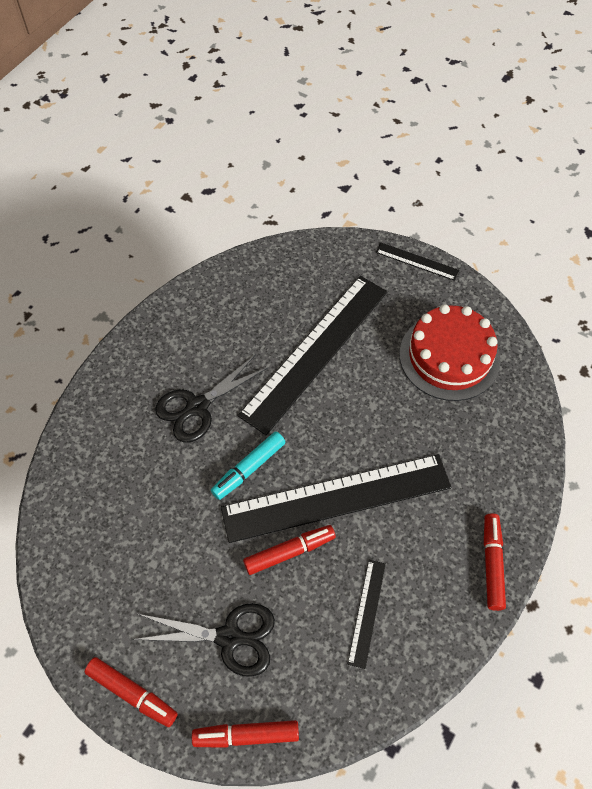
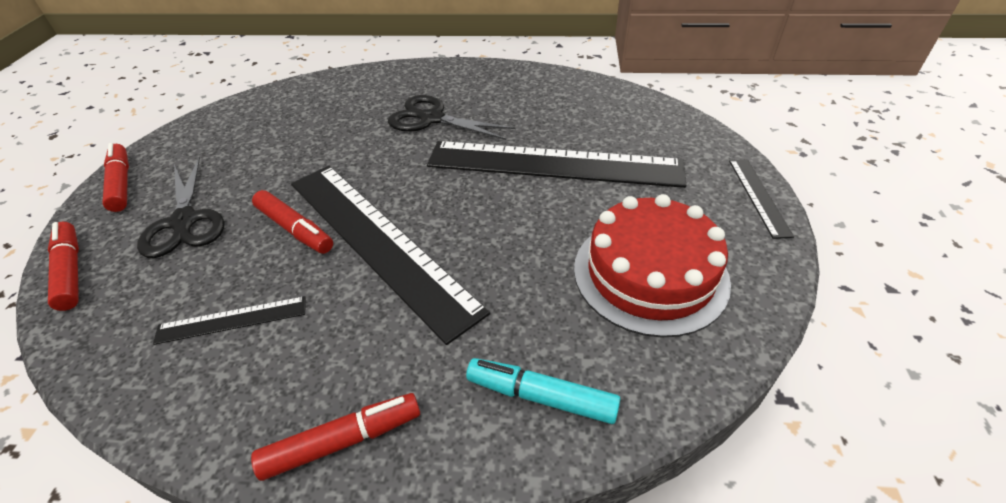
camera: 65 degrees right, 15 degrees down
(132, 693) = (121, 183): red marker -> red marker turned 150 degrees clockwise
(249, 468) = (382, 169): turquoise marker -> turquoise marker (541, 397)

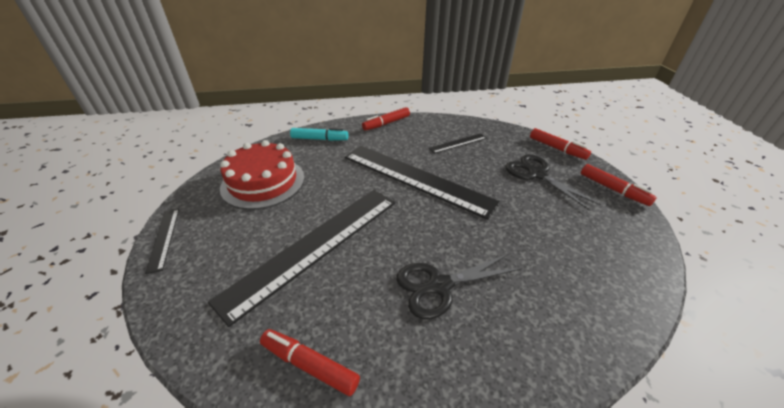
camera: 165 degrees right, 5 degrees down
(295, 229) = (469, 179): red marker -> red marker (309, 365)
(432, 119) = (440, 285): black scissors -> black scissors turned 150 degrees clockwise
(554, 164) = (314, 246): black ruler -> black ruler turned 45 degrees counterclockwise

